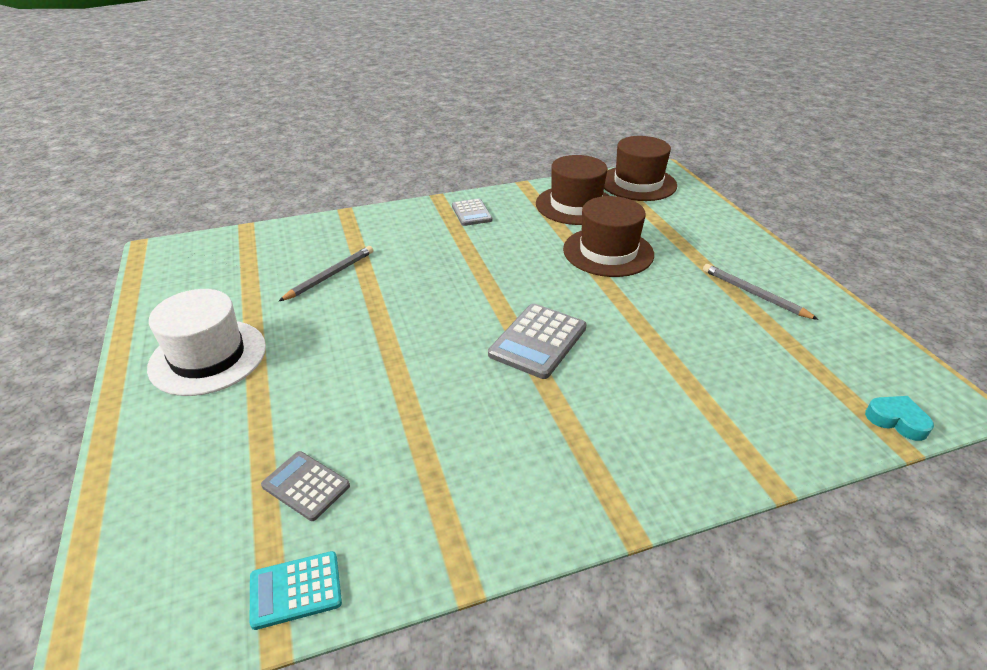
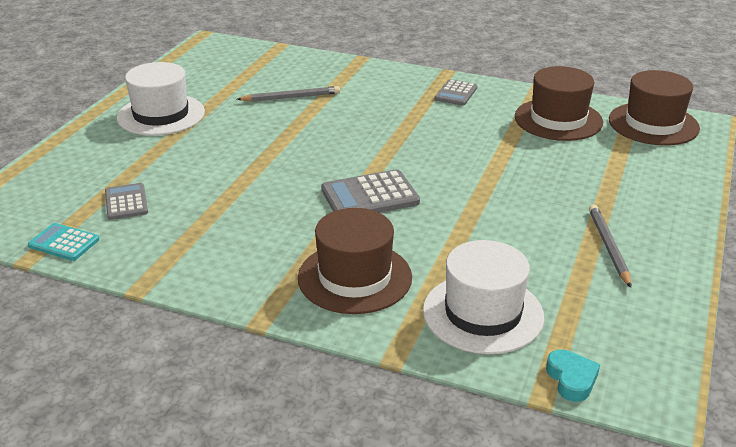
camera: 40 degrees right, 5 degrees down
(608, 252) = (526, 164): brown hat -> brown hat (354, 277)
(769, 402) = (483, 313): none -> white hat

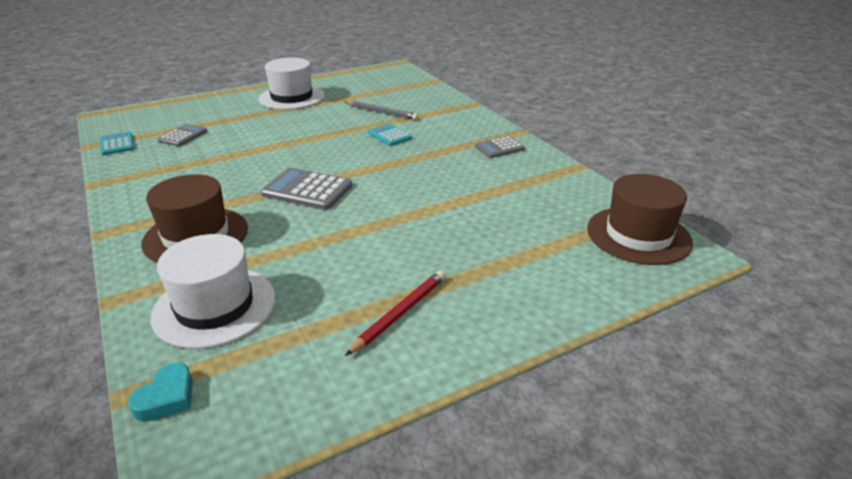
camera: 40 degrees right, 0 degrees up
(343, 117) = (389, 135): none -> turquoise calculator
(558, 119) = (549, 196): brown hat -> none
(608, 247) = (400, 313): grey pencil -> red pencil

